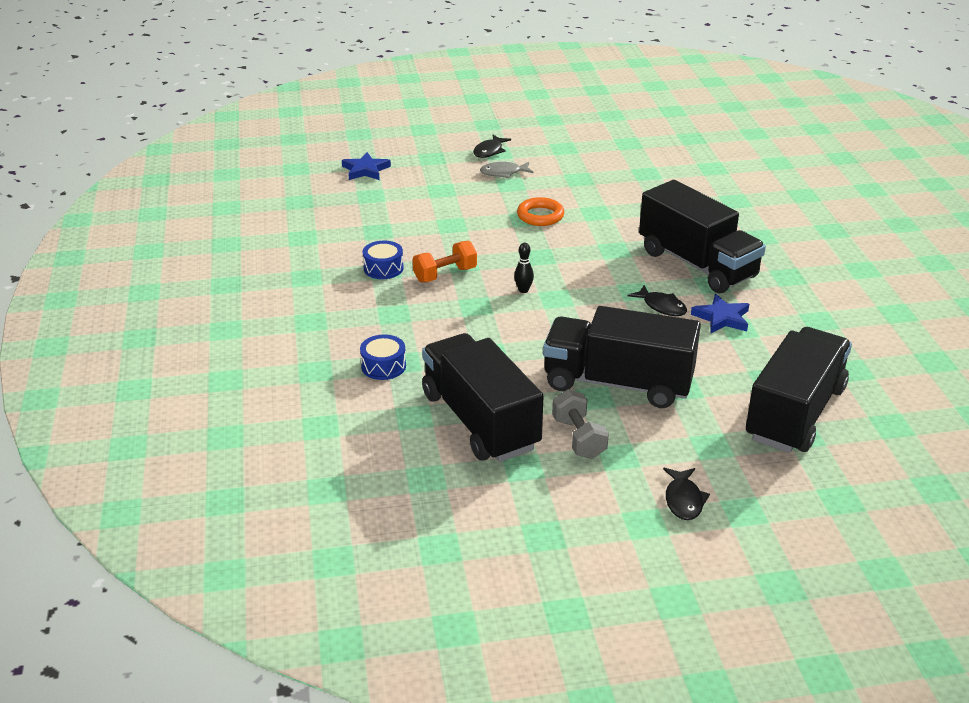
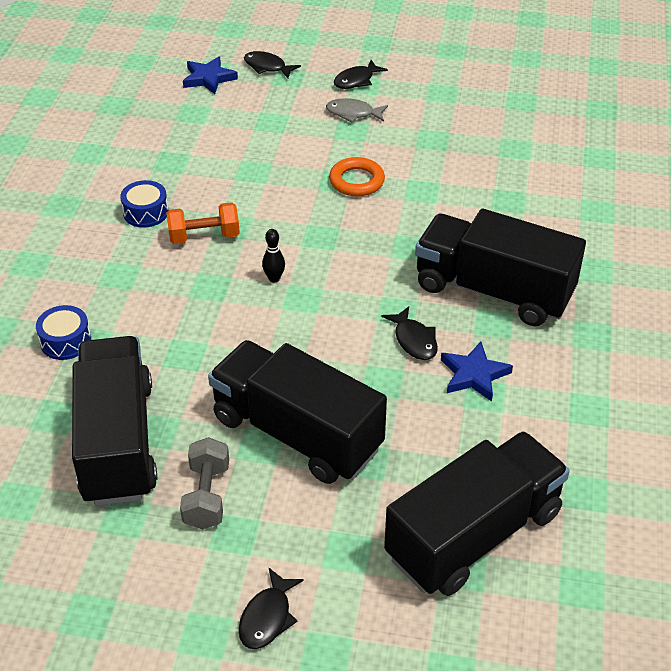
camera: 20 degrees right, 10 degrees up
(409, 154) = (267, 67): none -> black fish
(697, 264) = (493, 291): black truck -> black truck turned 135 degrees clockwise

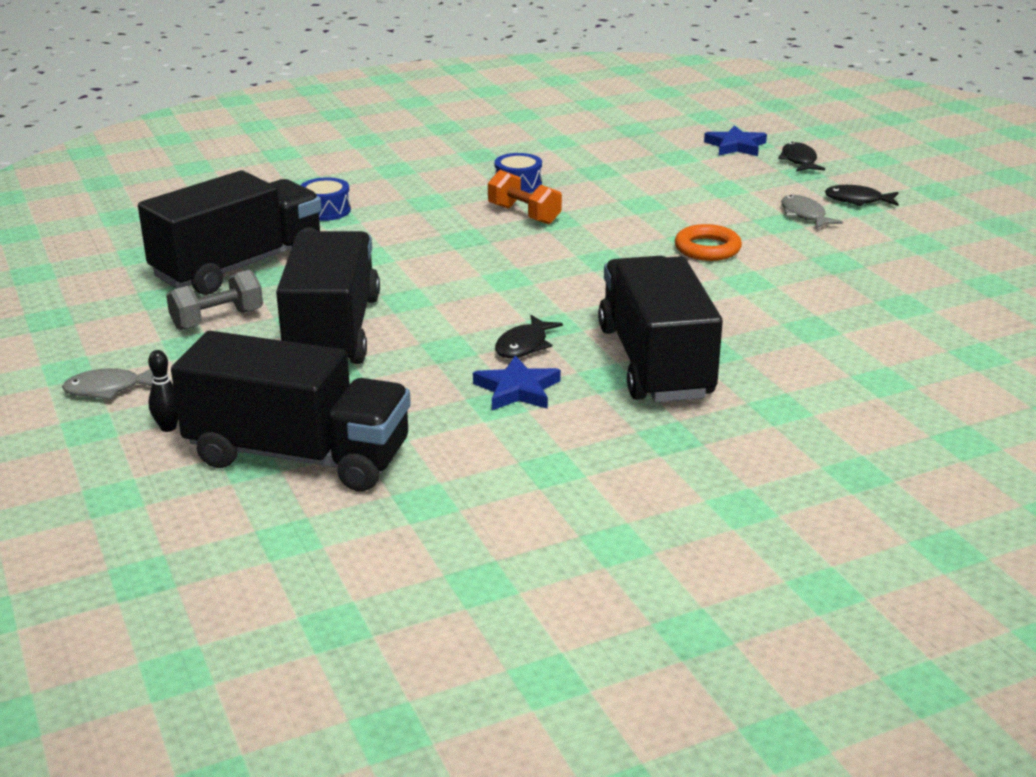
camera: 55 degrees right, 15 degrees down
(267, 617) = (108, 389): black fish -> grey fish
(274, 278) = (514, 259): black bowling pin -> black bowling pin (168, 427)

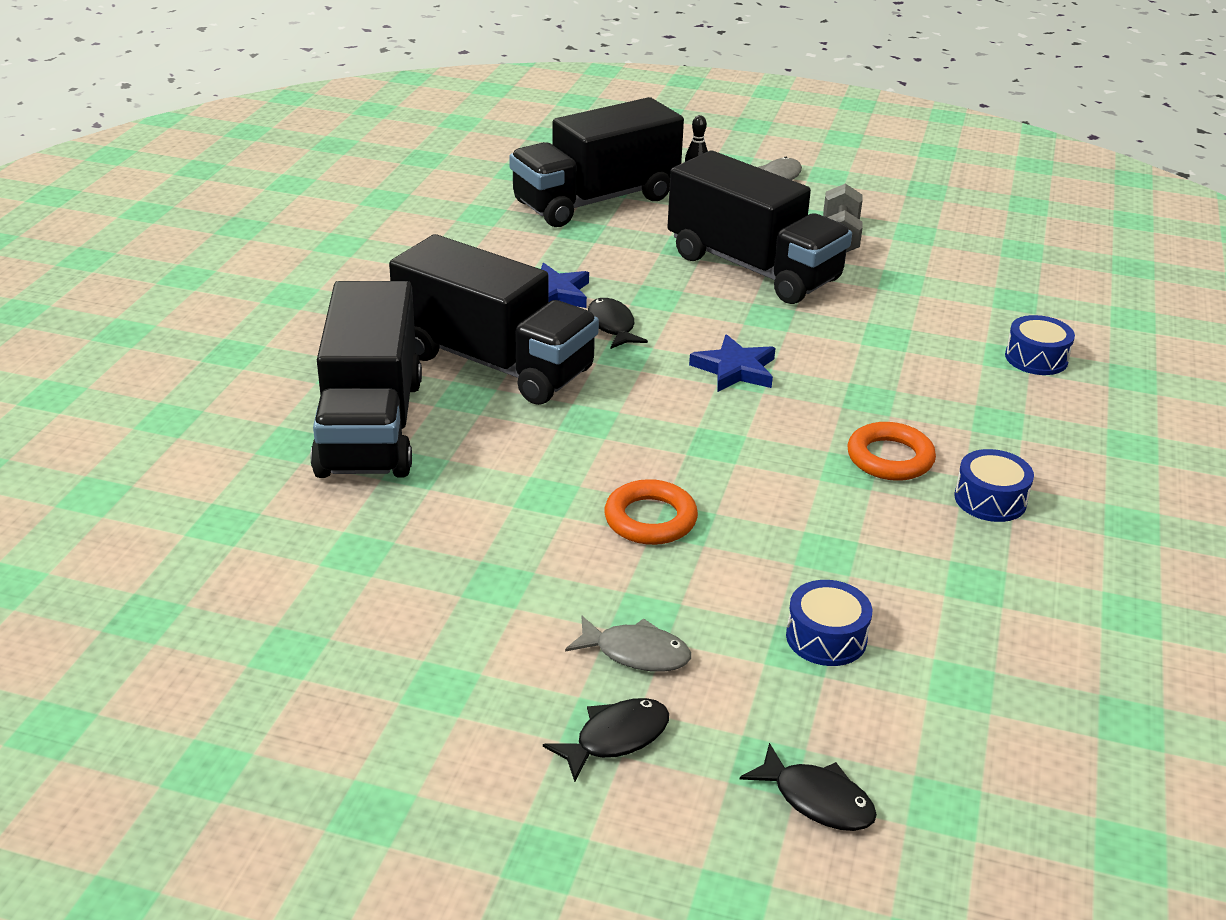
camera: 130 degrees right, 5 degrees up
(239, 266) = (939, 276): black truck -> black truck (370, 426)
(524, 215) = (890, 458): orange dumbbell -> orange ring
(705, 185) = (826, 637): none -> blue drum
(735, 146) = (948, 777): blue star -> blue star (735, 369)

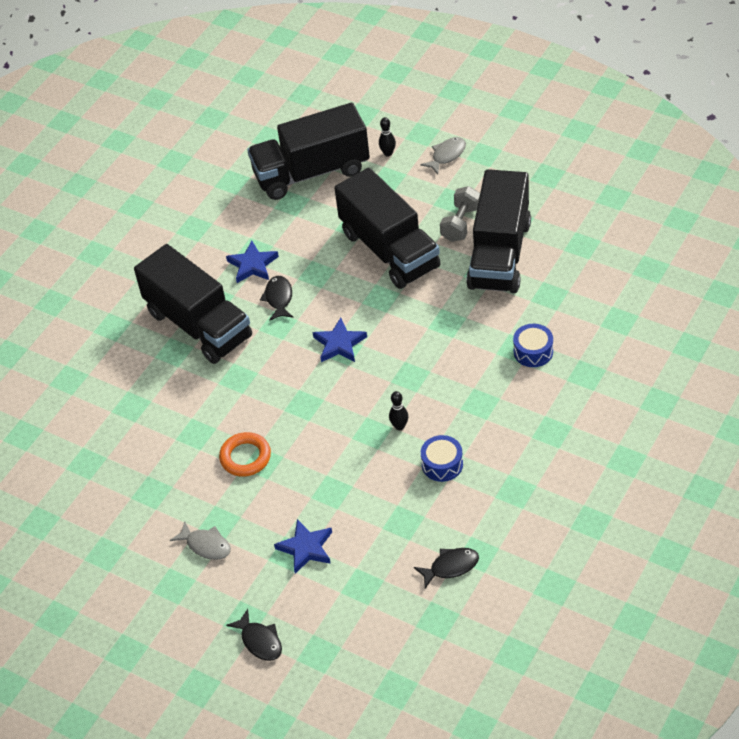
camera: 20 degrees right, 15 degrees up
(370, 426) = (115, 371): black truck -> black truck (499, 254)
(616, 738) = (178, 594): black fish -> black fish (451, 567)
(826, 637) = (306, 548): blue drum -> blue star
(890, 458) = (399, 426): orange ring -> black bowling pin

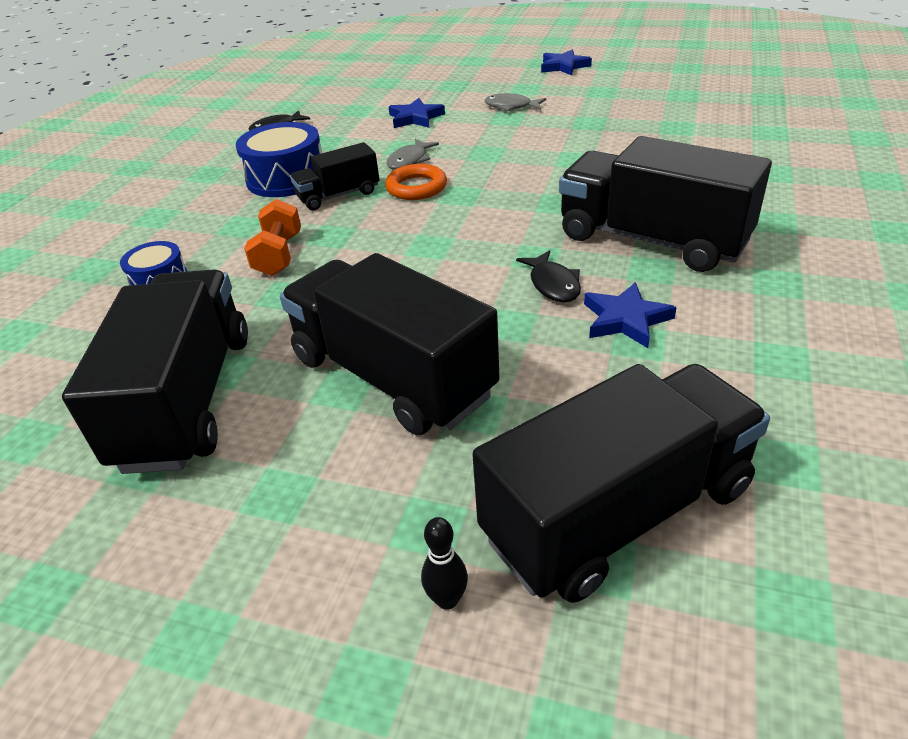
camera: 165 degrees right, 10 degrees down
(245, 457) = (506, 153): orange ring -> orange ring (416, 187)
(260, 641) = (435, 79): black fish -> none
(339, 344) = (437, 250): blue star -> blue star (564, 66)
(399, 426) = (338, 195): black bowling pin -> black truck
(442, 464) = (286, 178): blue drum -> blue drum, size x1.72
(447, 155) = (290, 617): grey fish -> grey fish (409, 161)
(450, 361) = (278, 255): none -> orange dumbbell
(461, 224) = (258, 444): grey dumbbell -> none

